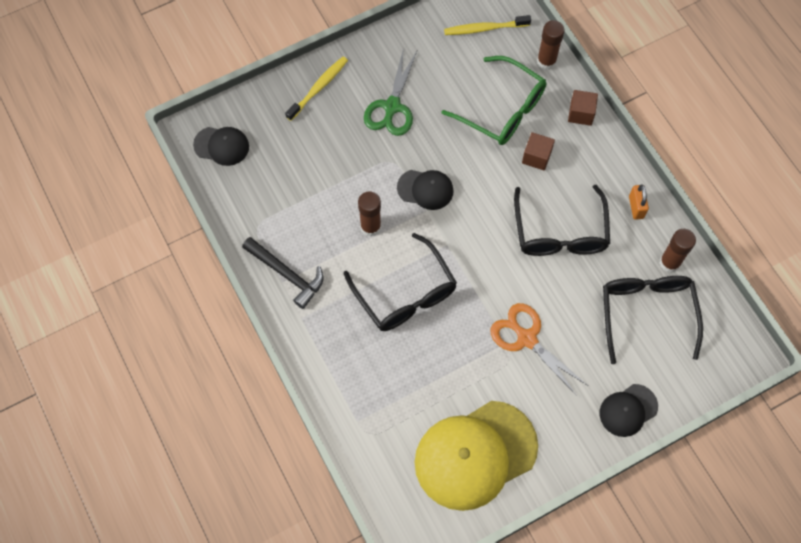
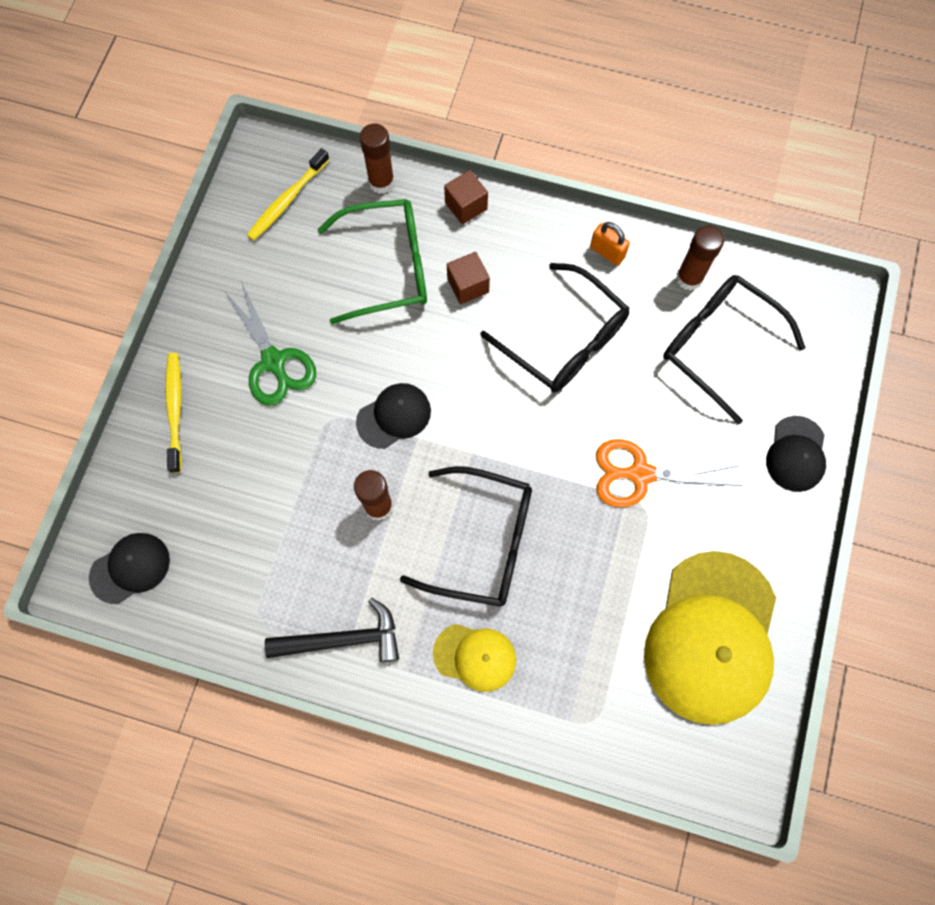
camera: 45 degrees left, 5 degrees up
(342, 345) = (475, 657): none -> yellow cap

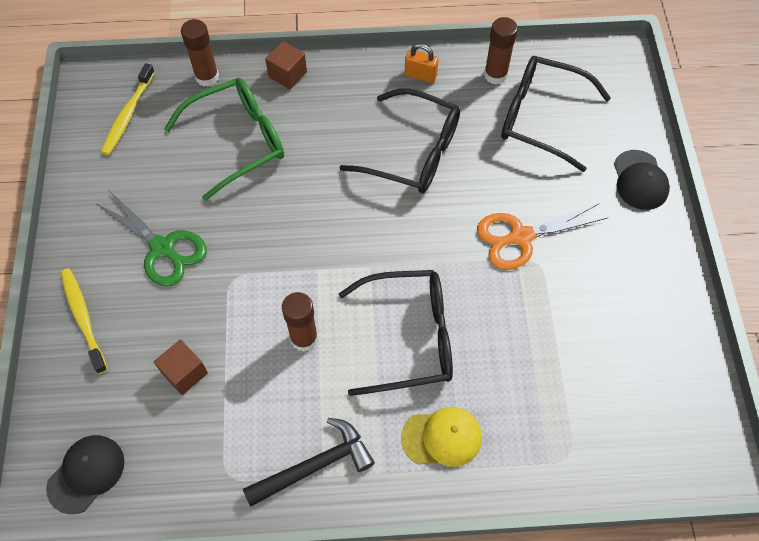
camera: 20 degrees left, 10 degrees down
(394, 416) = (289, 259): black cap -> none
(468, 285) = (313, 135): brown cube -> brown cube (184, 373)
(711, 637) = (637, 348): yellow cap -> none

